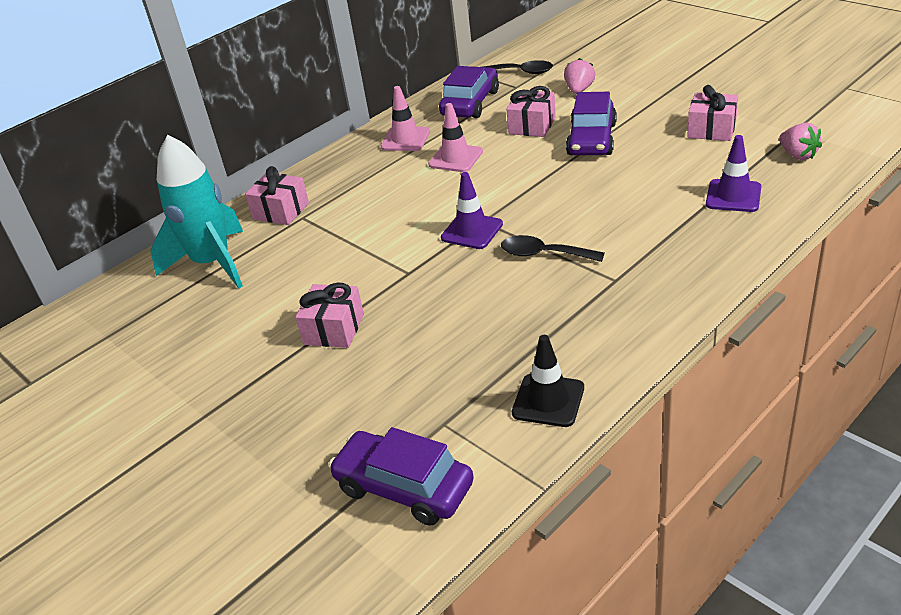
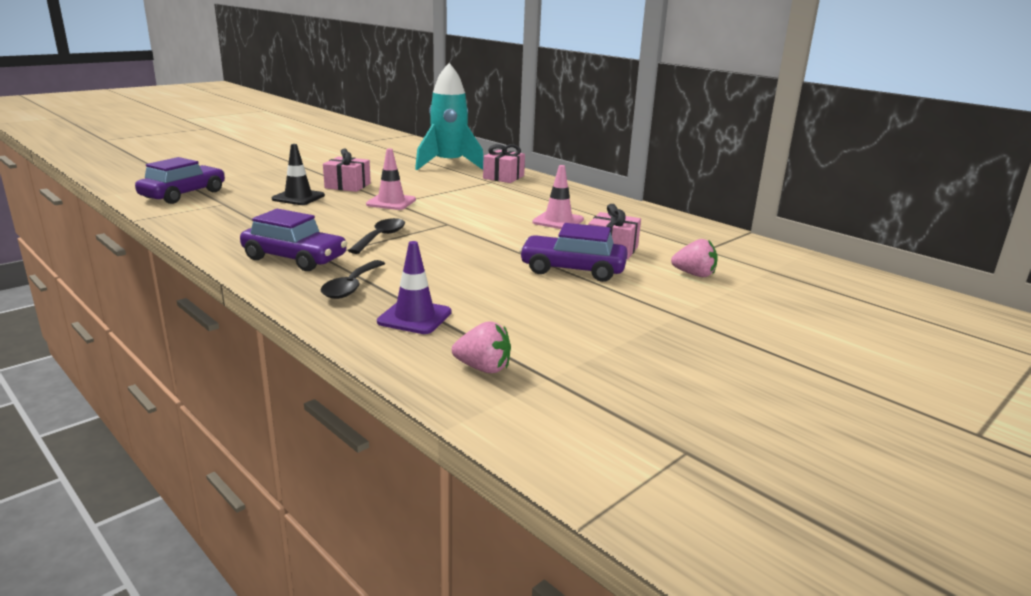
camera: 85 degrees right, 15 degrees down
(405, 139) = (600, 208): pink traffic cone -> pink traffic cone (391, 202)
(470, 103) = (668, 231): purple car -> purple car (295, 258)
(472, 231) = (434, 220): purple traffic cone -> none
(521, 72) = (743, 254): black spoon -> black spoon (351, 287)
(548, 400) = (207, 226): black traffic cone -> black traffic cone (298, 197)
(711, 130) = (573, 328): pink gift -> none
(798, 155) = (483, 368): pink strawberry -> pink strawberry turned 135 degrees counterclockwise

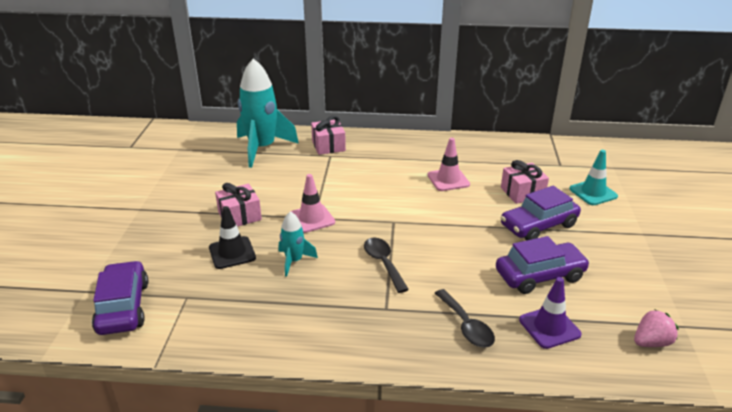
camera: 40 degrees left, 10 degrees up
(295, 258) = (376, 323): purple car -> purple car (540, 275)
(324, 214) = (294, 261): none -> turquoise rocket
(694, 274) = (593, 192): pink strawberry -> turquoise traffic cone

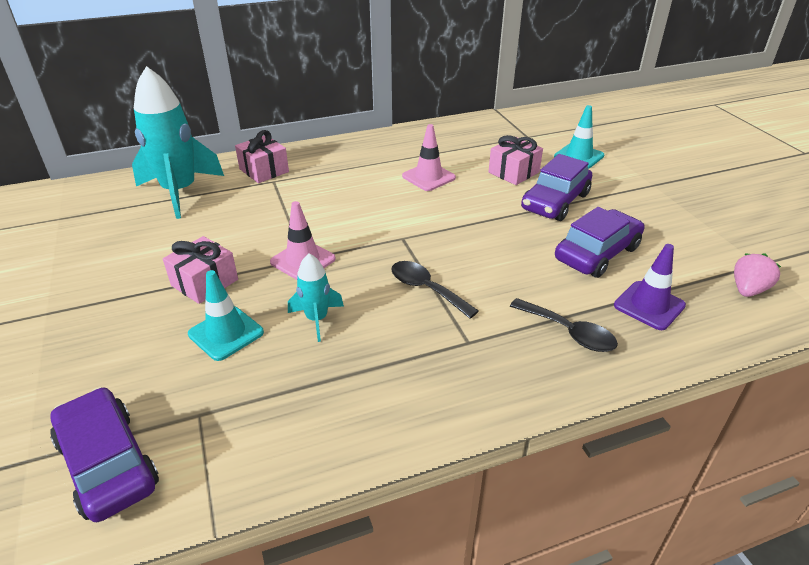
camera: 25 degrees left, 5 degrees up
(232, 253) = (226, 333): black traffic cone -> turquoise traffic cone

